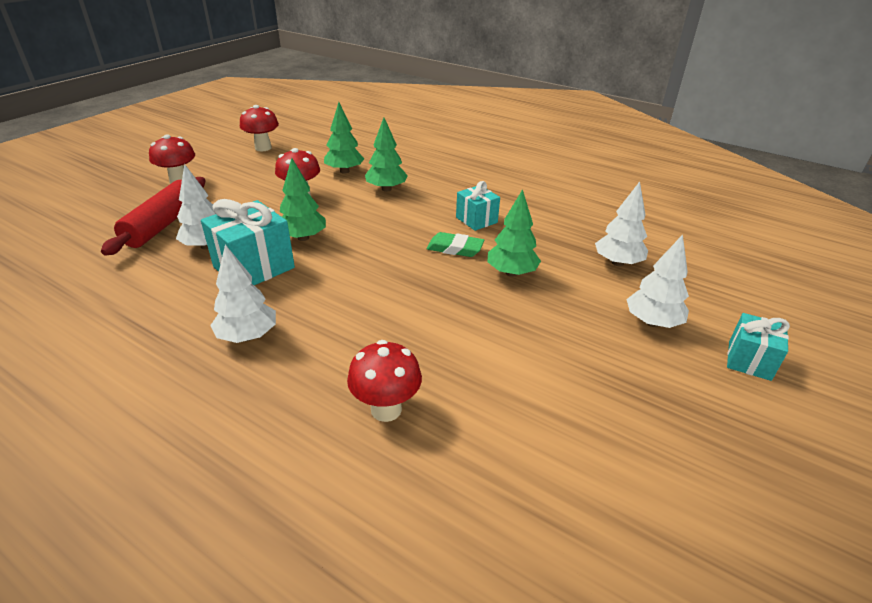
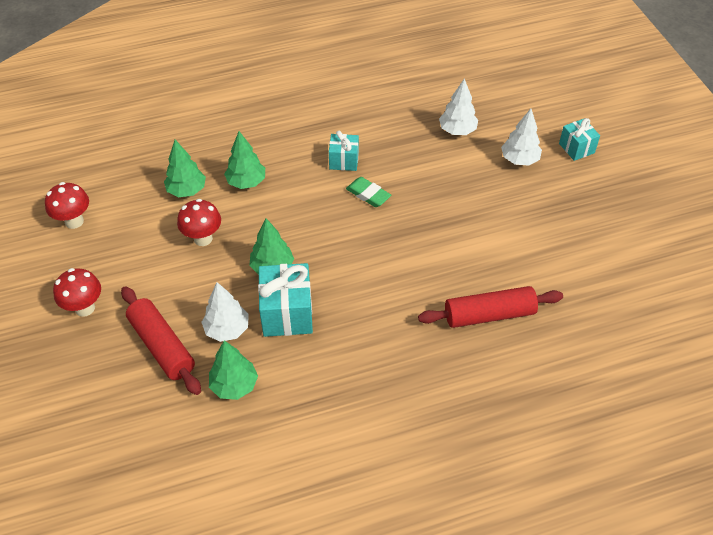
camera: 50 degrees left, 15 degrees up
(248, 336) = (368, 349): white tree -> none
(386, 409) = (489, 315): red mushroom -> red rolling pin
(455, 248) = (368, 194): green eraser -> green eraser turned 75 degrees clockwise
(511, 273) = (421, 185): green tree -> green tree (234, 385)

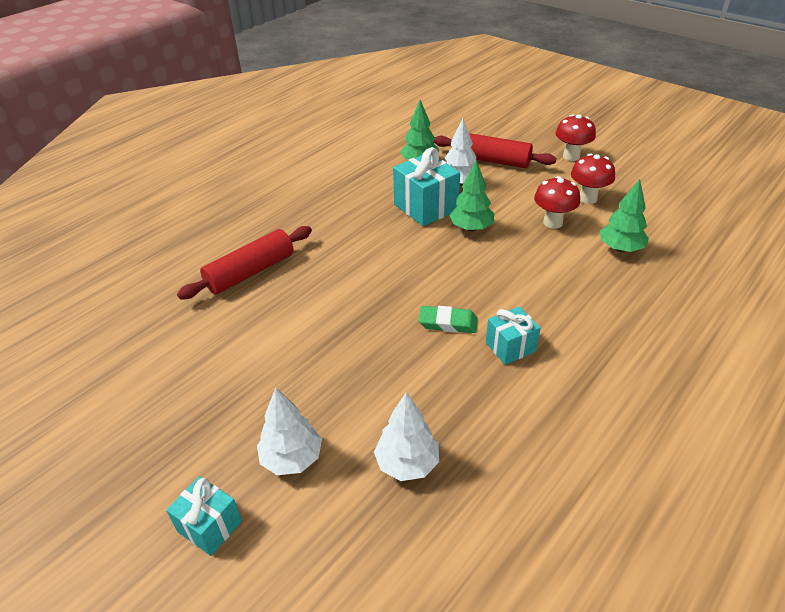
camera: 150 degrees right, 10 degrees down
(74, 221) = (666, 191): red mushroom -> red mushroom (587, 198)
(246, 182) = (579, 279): green tree -> none

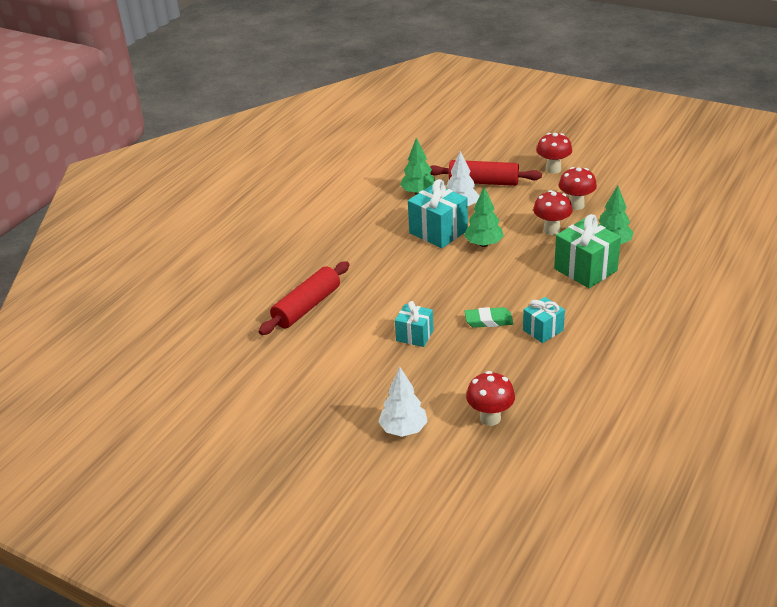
camera: 10 degrees left, 5 degrees down
(210, 526) = (362, 479): turquoise gift -> turquoise gift (414, 335)
(407, 463) = (490, 418): white tree -> red mushroom
(581, 276) = (585, 270): none -> green gift

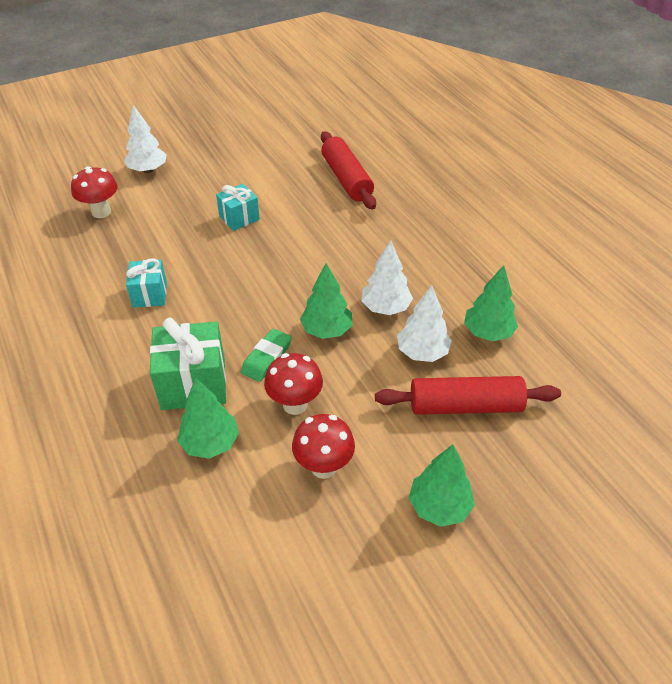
camera: 120 degrees right, 10 degrees up
(438, 232) = (385, 308): turquoise gift -> white tree
(483, 182) = (465, 406): red rolling pin -> red rolling pin turned 45 degrees clockwise
(488, 320) = (205, 268): green eraser -> green eraser (267, 358)
(553, 169) = (439, 506): red mushroom -> green tree

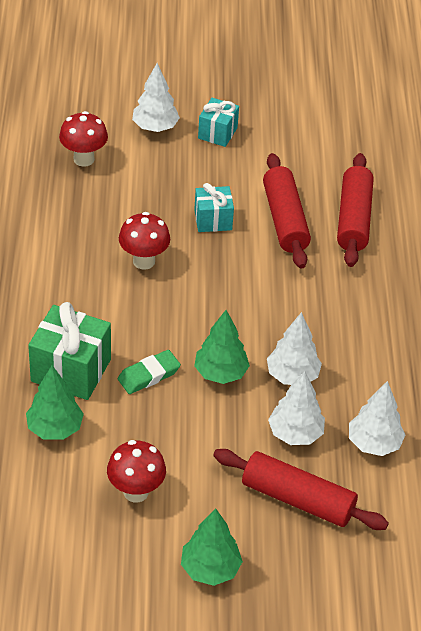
camera: 25 degrees right, 0 degrees up
(150, 294) = (81, 267): turquoise gift -> turquoise gift (217, 133)
(295, 198) = (284, 220): none -> red rolling pin
(295, 404) = (146, 428): red mushroom -> red mushroom (144, 261)
(488, 332) = (374, 443): green tree -> white tree

